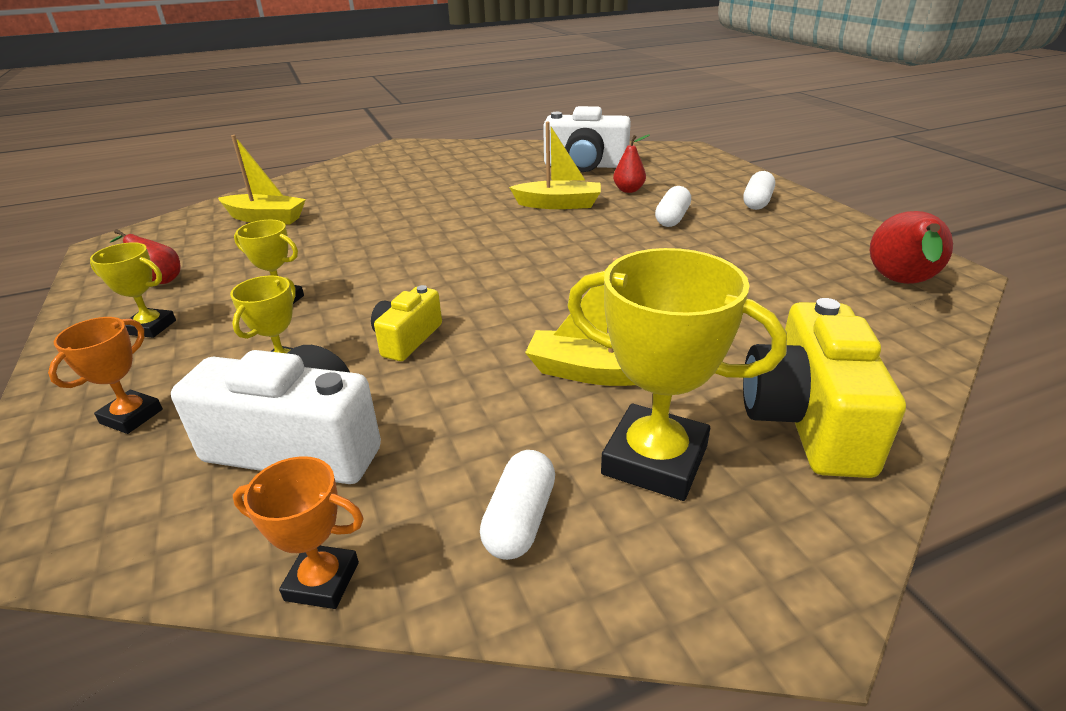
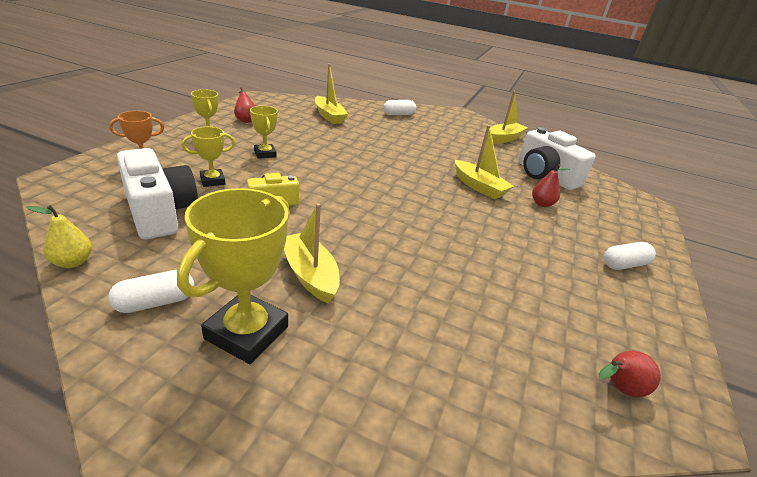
camera: 40 degrees right, 0 degrees up
(322, 581) = (73, 262): orange trophy -> yellow pear
(491, 151) = (503, 139): none -> yellow boat
(654, 460) = (246, 333): yellow trophy -> yellow trophy turned 45 degrees clockwise
(672, 218) = (533, 235): white capsule -> white capsule (398, 114)
(807, 419) = (356, 390): yellow camera -> none
(900, 283) = (619, 388): red pear -> red pear, size x0.61

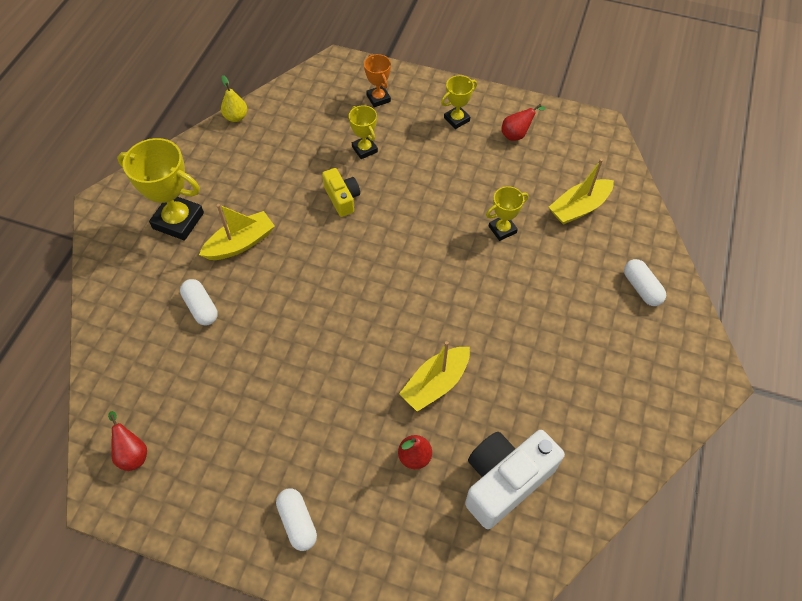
camera: 90 degrees right, 25 degrees up
(155, 302) = (202, 169): white capsule -> white capsule (201, 307)
(159, 212) = (305, 135): white camera -> none
(265, 154) = (436, 171): yellow trophy -> yellow trophy (502, 229)
(503, 139) = (625, 440): yellow boat -> none

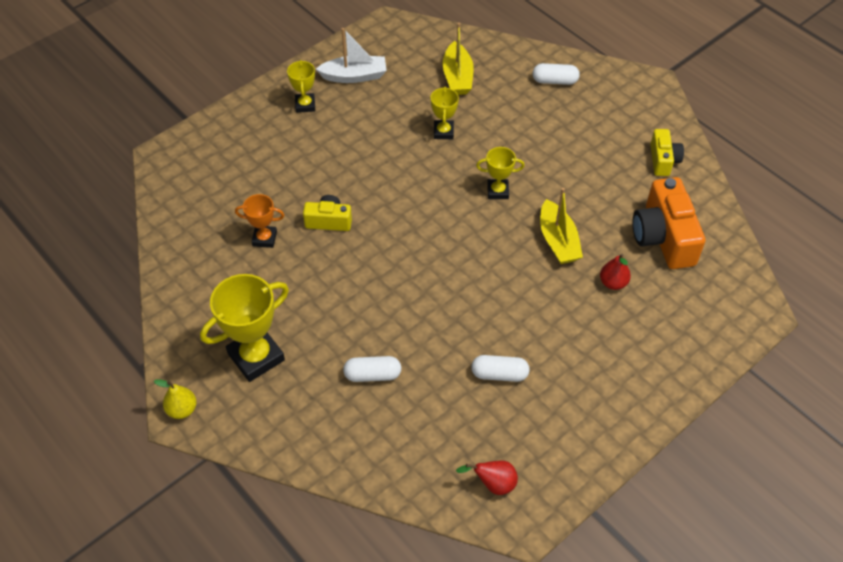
camera: 60 degrees left, 5 degrees down
(236, 117) = (161, 261): yellow pear -> yellow pear (182, 409)
(240, 243) = (322, 317): yellow boat -> none
(297, 522) = (626, 383): white capsule -> white capsule (499, 374)
(364, 149) = (286, 181): yellow trophy -> yellow trophy (497, 191)
(378, 98) = (234, 145): orange trophy -> orange trophy (264, 238)
(505, 481) = (663, 237): white camera -> orange camera
(517, 134) = (354, 76): red pear -> white boat
(612, 436) = (663, 160): none -> yellow camera

